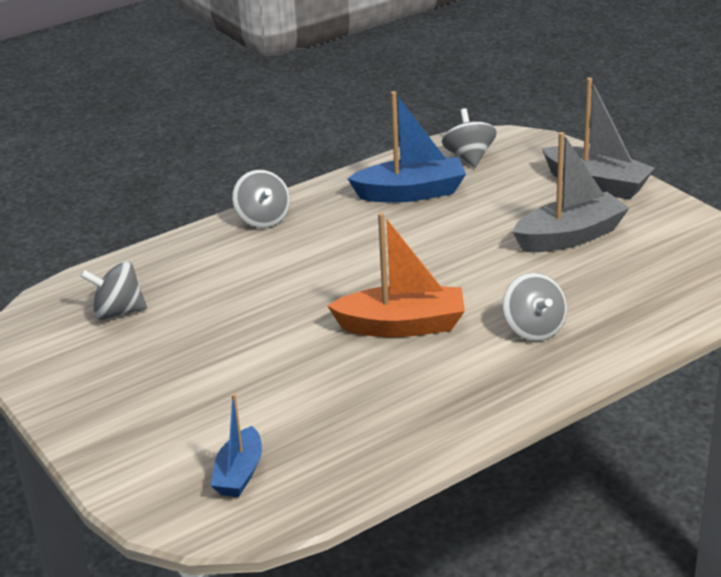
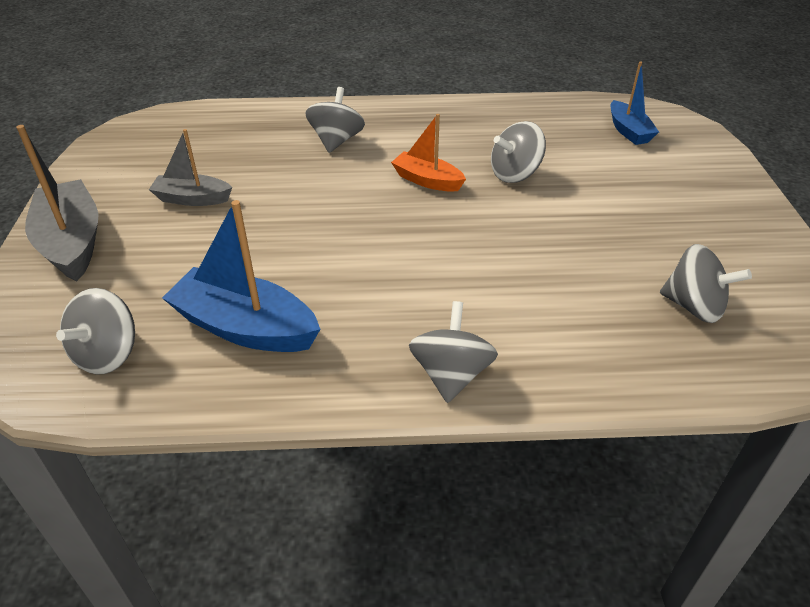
camera: 150 degrees left, 10 degrees up
(239, 473) = (628, 131): blue boat -> blue boat turned 120 degrees clockwise
(327, 365) = (515, 174): none -> grey spinning top
(402, 326) = (427, 180): orange boat -> orange boat, size x0.61
(570, 237) = (192, 199): grey boat -> grey boat, size x0.61

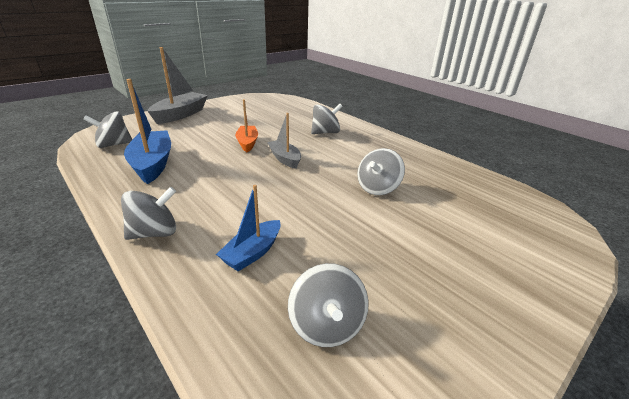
camera: 50 degrees right, 10 degrees down
(192, 199) = (235, 122): grey boat -> grey boat (285, 159)
(427, 180) = (328, 165): orange boat -> orange boat (247, 143)
(515, 174) = (377, 188): grey spinning top -> grey spinning top turned 75 degrees counterclockwise
(628, 131) = (507, 214): blue boat -> blue boat (252, 252)

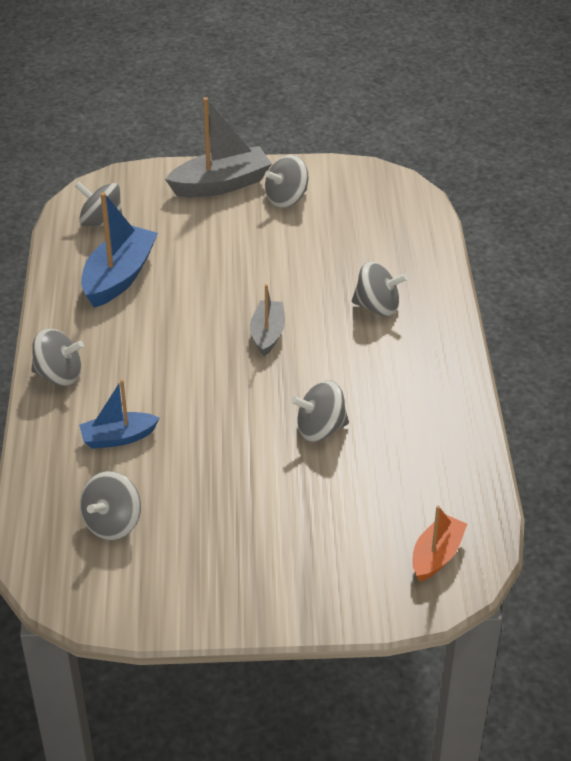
camera: 40 degrees right, 10 degrees up
(224, 111) = (286, 199): none -> grey spinning top
(247, 143) = (252, 284): orange boat -> orange boat (436, 555)

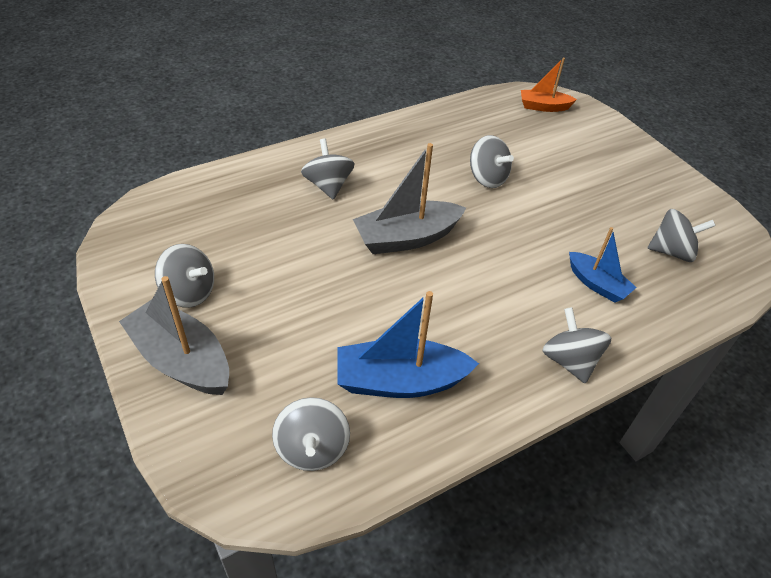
camera: 120 degrees left, 5 degrees up
(267, 334) = (406, 238): grey boat -> grey boat, size x1.64

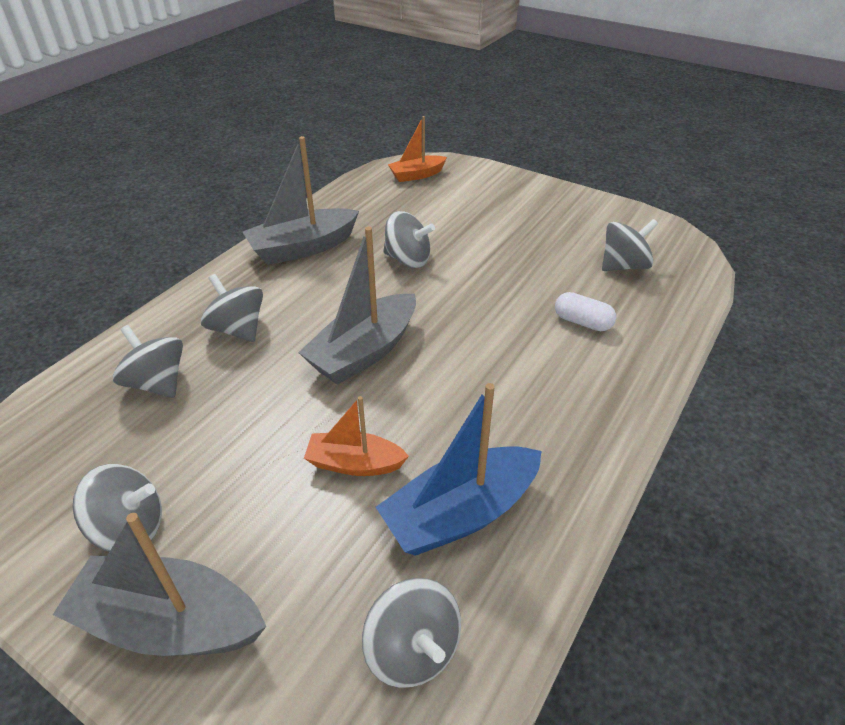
camera: 25 degrees left, 5 degrees down
(350, 314) = (355, 463): none -> orange boat
(412, 139) = (303, 248): none -> grey boat
(569, 360) = (612, 408): grey spinning top -> grey spinning top (157, 383)
(597, 284) = (582, 322): blue boat -> white capsule

